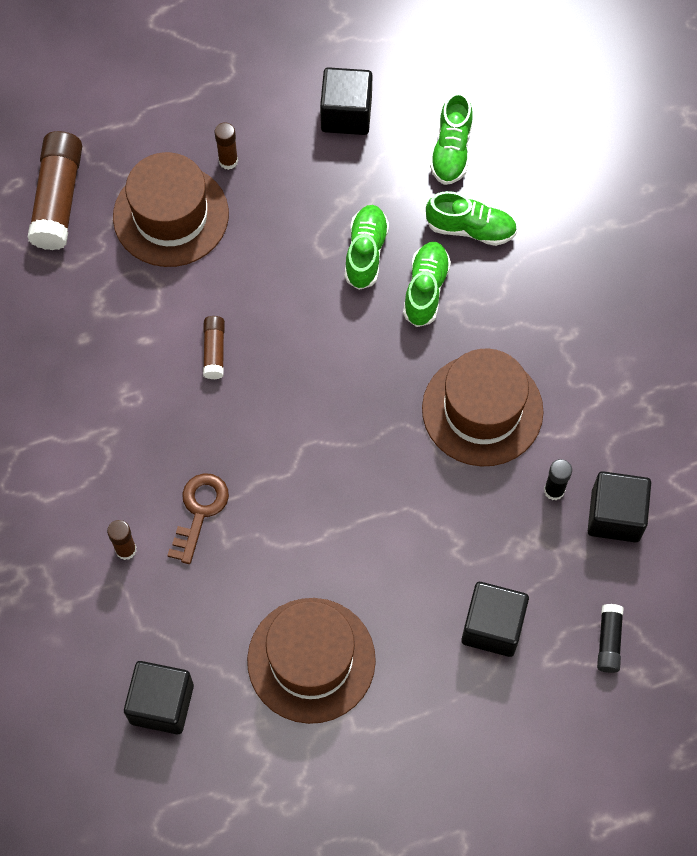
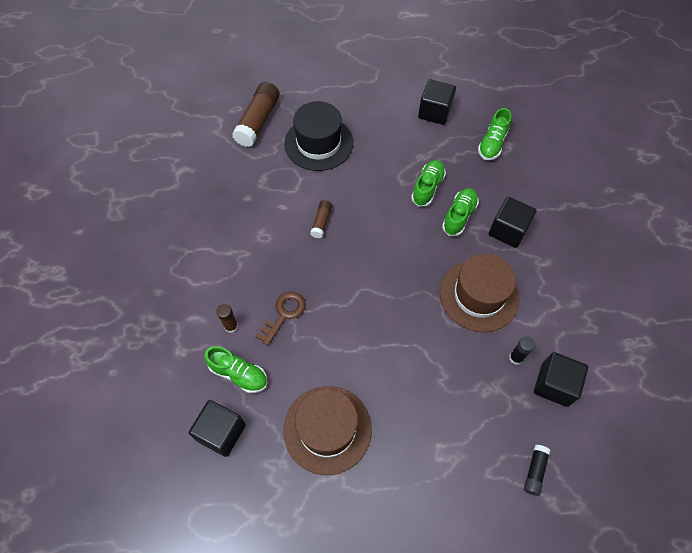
camera: 15 degrees right, 5 degrees down
(171, 215) = (318, 143): brown hat -> black hat
(228, 161) = (360, 122): brown glue stick -> none
(470, 228) = (494, 188): green shoe -> green shoe (239, 374)
(492, 626) = (455, 439): black cube -> black cube (508, 230)

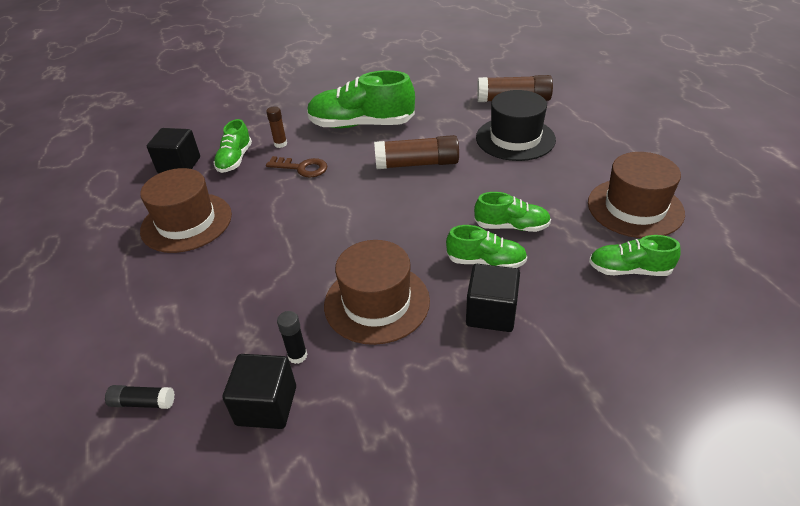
camera: 75 degrees right, 20 degrees down
(234, 248) = (361, 125): none -> green shoe
(321, 222) = (417, 164): brown glue stick -> brown glue stick, size x1.94
(434, 112) = (635, 208): black cube -> brown hat

